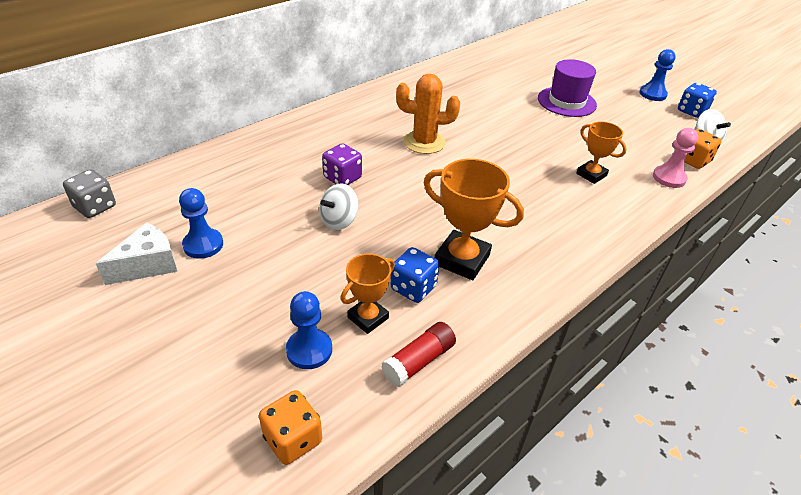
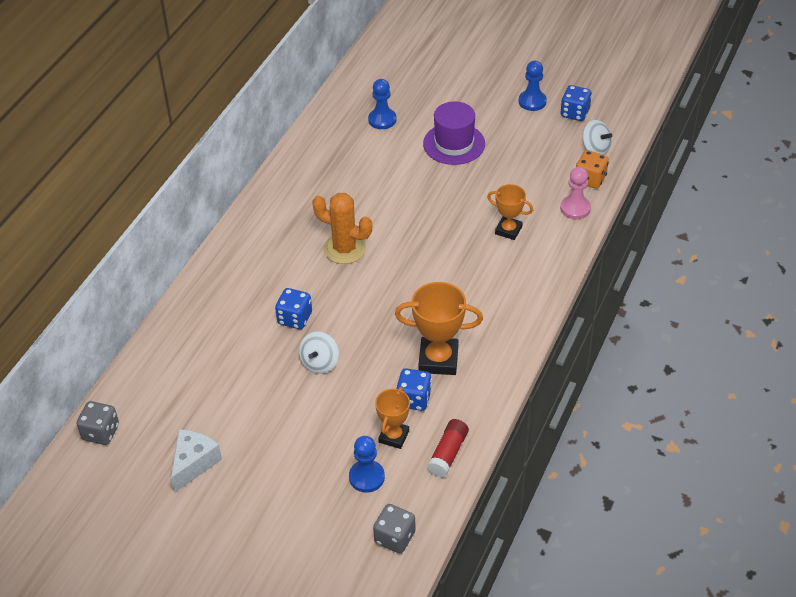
camera: 20 degrees left, 5 degrees up
(203, 245) = (224, 429): blue pawn -> blue pawn (382, 120)
(293, 439) = (394, 537): orange dice -> grey dice
(342, 178) = (295, 318): purple dice -> blue dice
(424, 142) = (344, 249): orange cactus -> orange cactus turned 45 degrees clockwise

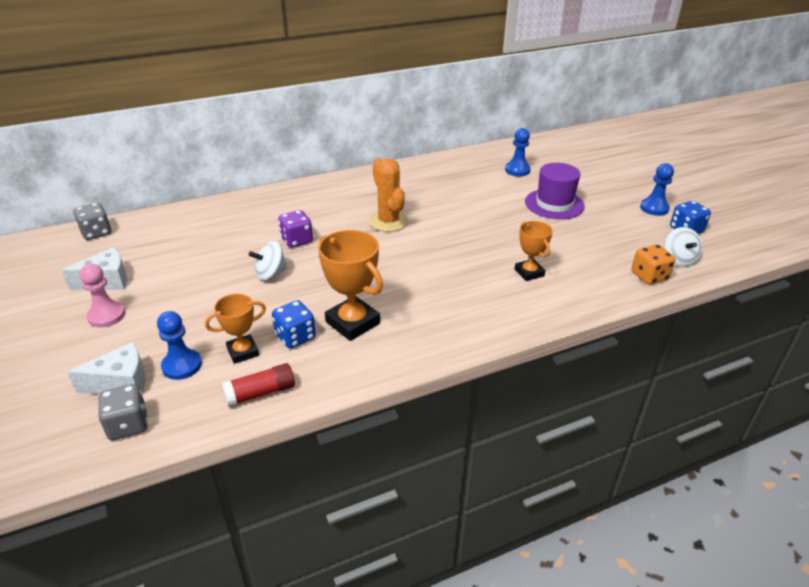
camera: 40 degrees right, 10 degrees down
(295, 318) = (297, 240): blue dice -> purple dice
(344, 519) = (121, 383): none -> white cheese
(575, 208) = (609, 288): pink pawn -> pink pawn (106, 316)

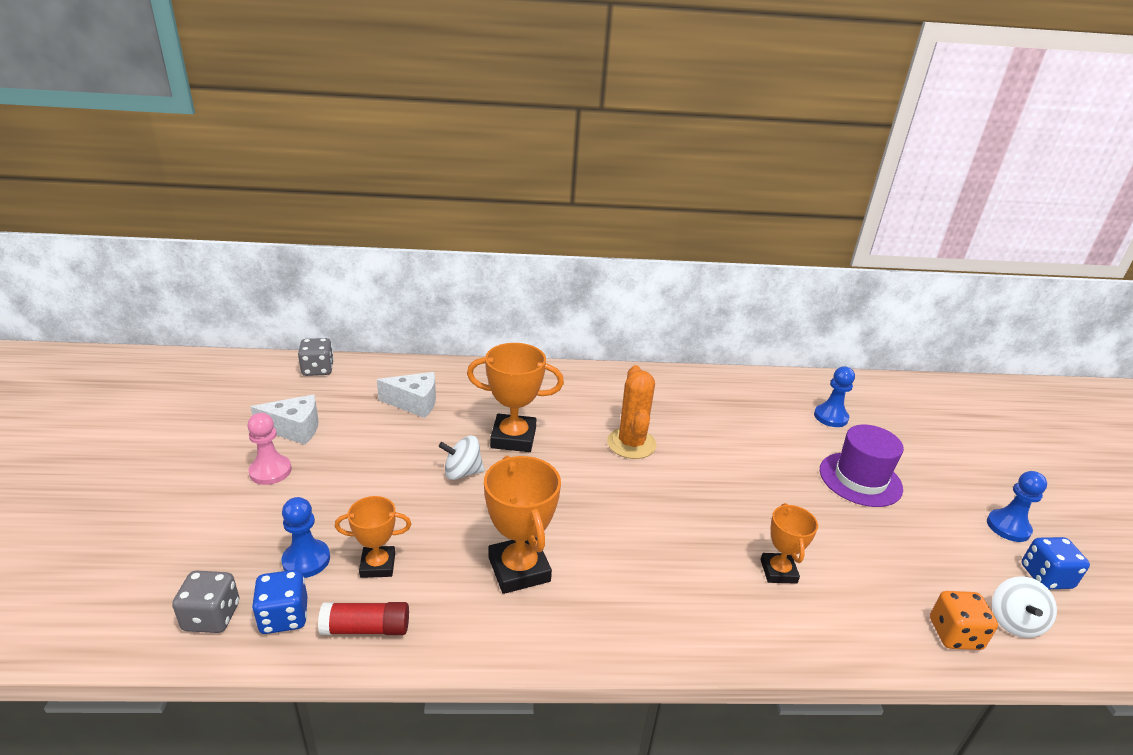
camera: 20 degrees right, 5 degrees down
(121, 383) = (236, 560): white cheese -> white cheese (414, 403)
(295, 337) = (444, 566): blue dice -> blue dice (284, 616)
(297, 240) = (513, 438): purple dice -> orange trophy

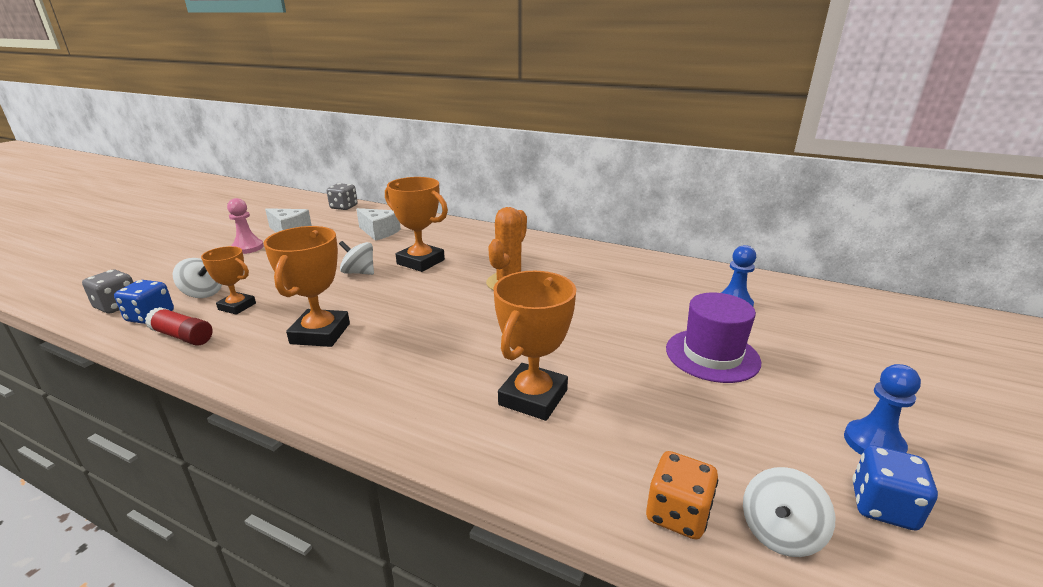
camera: 30 degrees right, 5 degrees down
(306, 560) = (203, 293): blue pawn -> white spinning top
(778, 571) = (533, 397): orange trophy -> orange trophy, size x1.62

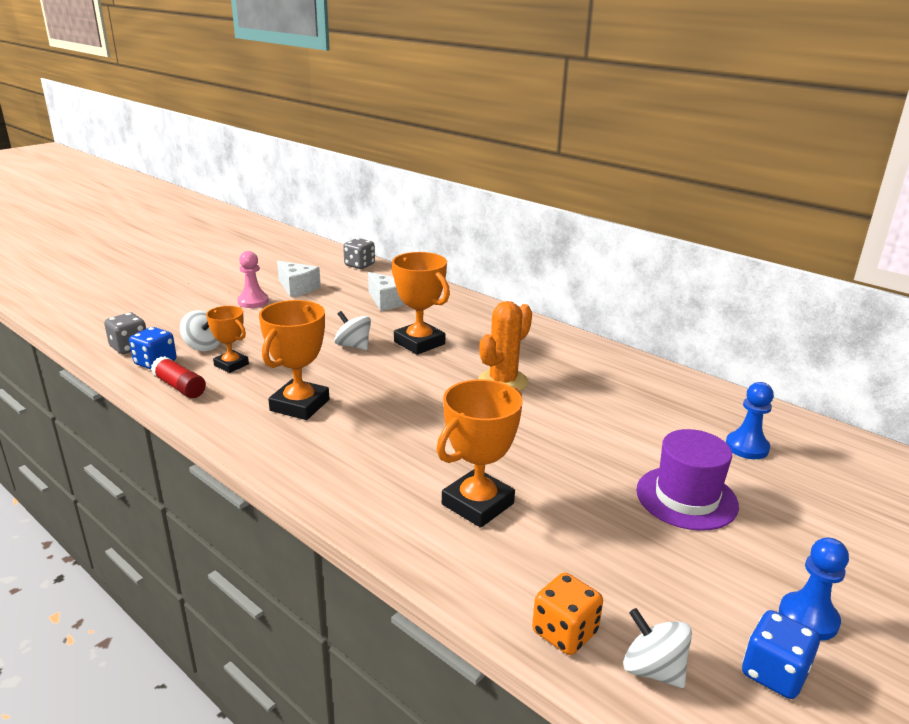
camera: 15 degrees right, 0 degrees up
(779, 533) = (653, 669): white spinning top -> white spinning top turned 75 degrees clockwise

